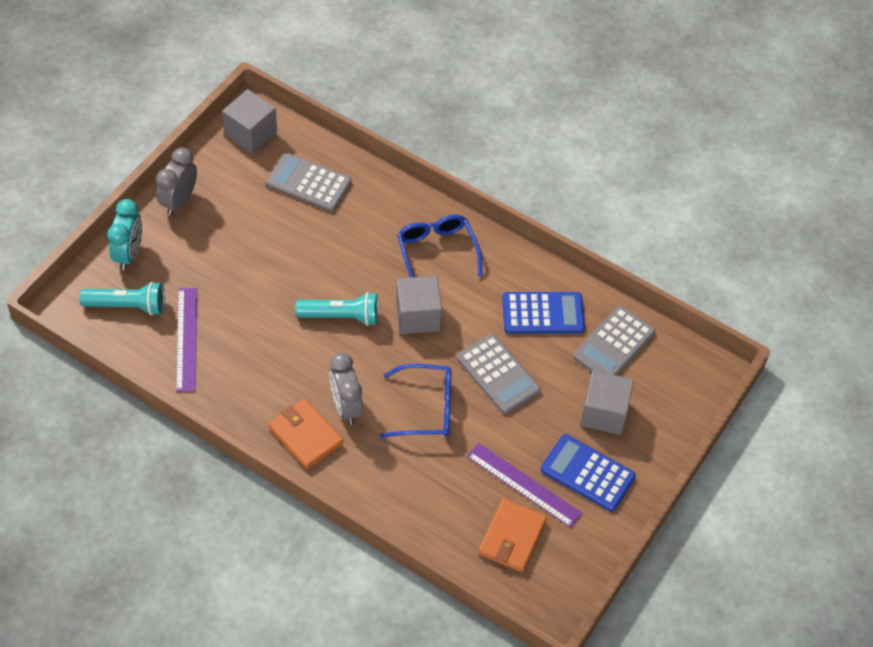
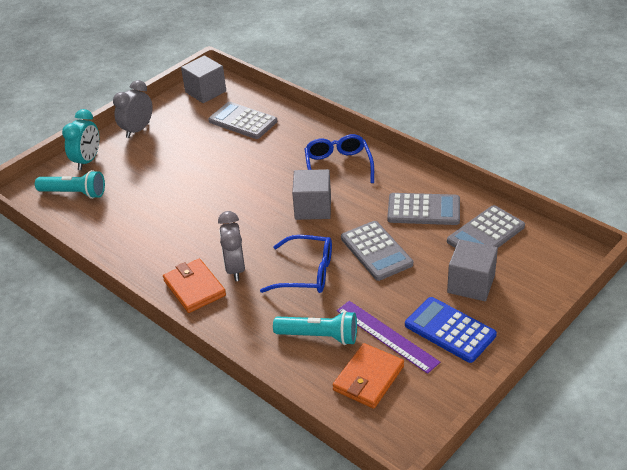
camera: 15 degrees right, 15 degrees down
(186, 339) = (114, 216): purple ruler -> none
(341, 316) = (247, 206): turquoise flashlight -> turquoise flashlight (319, 336)
(543, 313) = (423, 210): blue calculator -> grey calculator

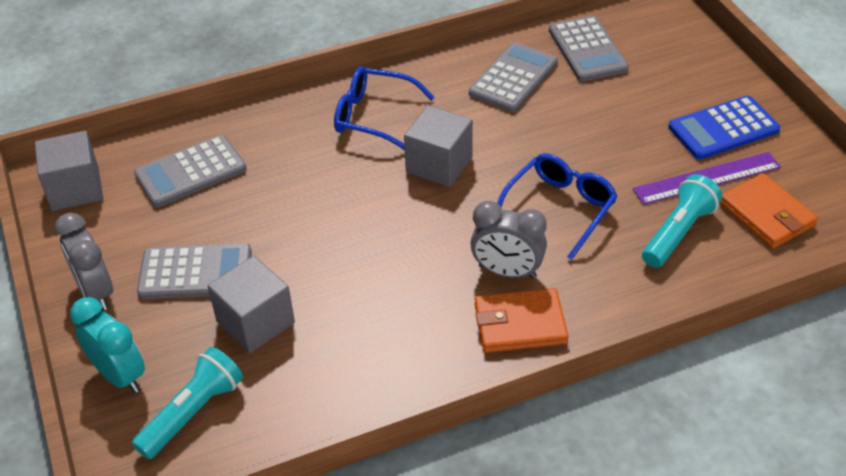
camera: 65 degrees left, 5 degrees up
(376, 251) = (559, 138): grey calculator -> grey calculator (195, 272)
(471, 284) = (660, 89): grey cube -> grey cube (255, 322)

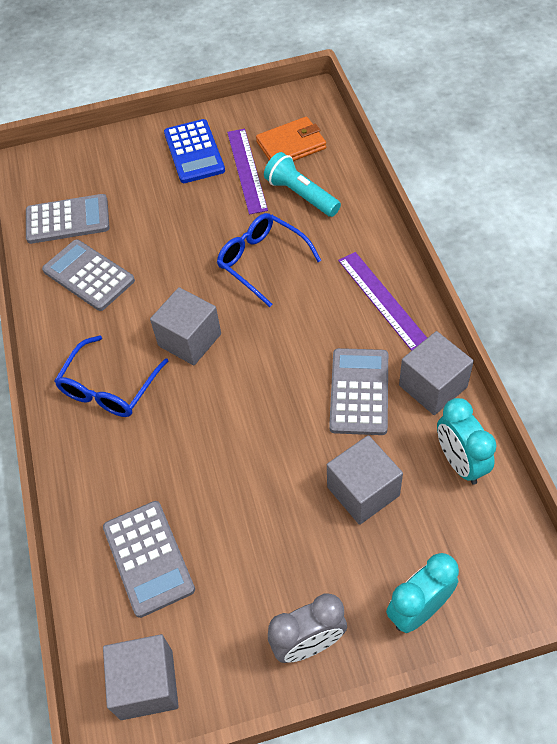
camera: 80 degrees left, 10 degrees up
(192, 413) = (464, 541): turquoise flashlight -> none
(195, 272) = (294, 546): grey calculator -> grey calculator (359, 392)
(290, 408) = (460, 462): none -> turquoise clock
(395, 379) = (433, 386): none -> grey cube
(507, 272) = (327, 303): grey clock -> none
(520, 324) = (382, 300): orange wallet -> purple ruler

